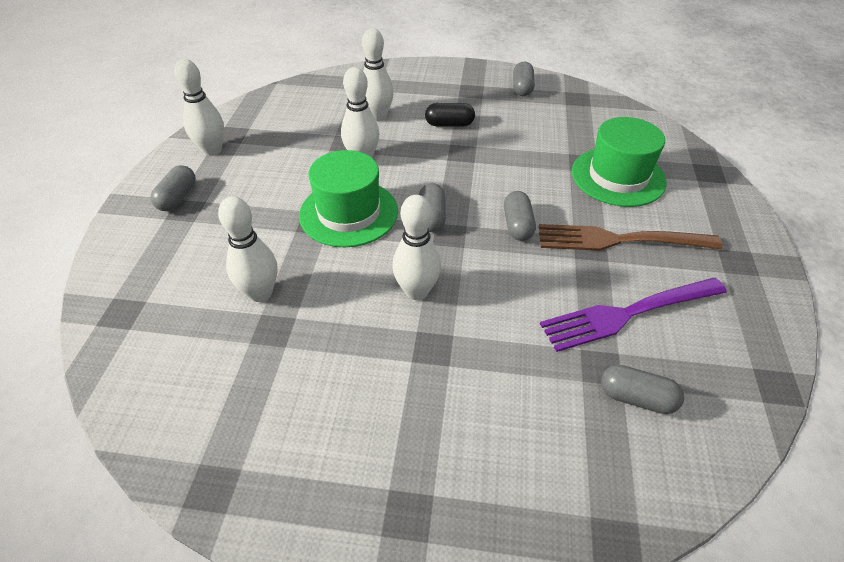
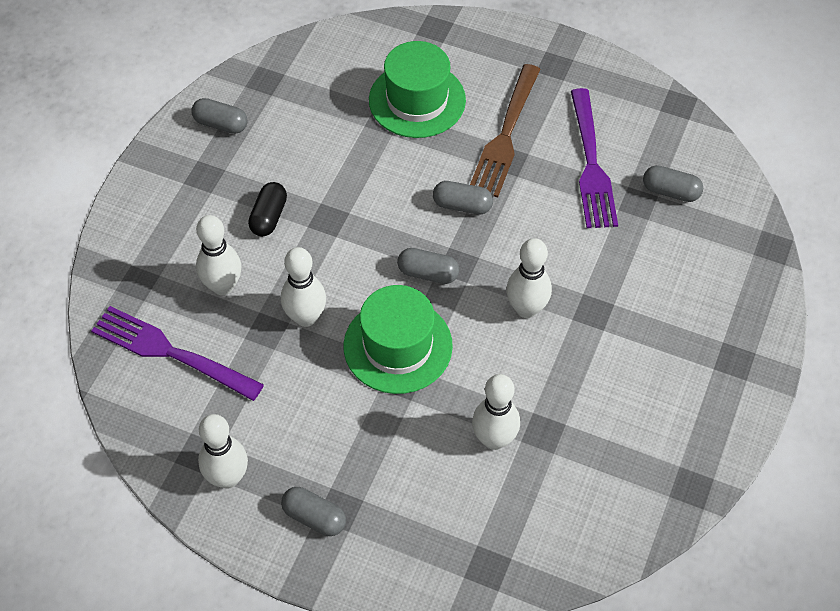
camera: 75 degrees left, 10 degrees up
(314, 107) = (171, 353): none -> purple fork
(636, 398) = (670, 191): grey capsule -> grey capsule turned 75 degrees clockwise

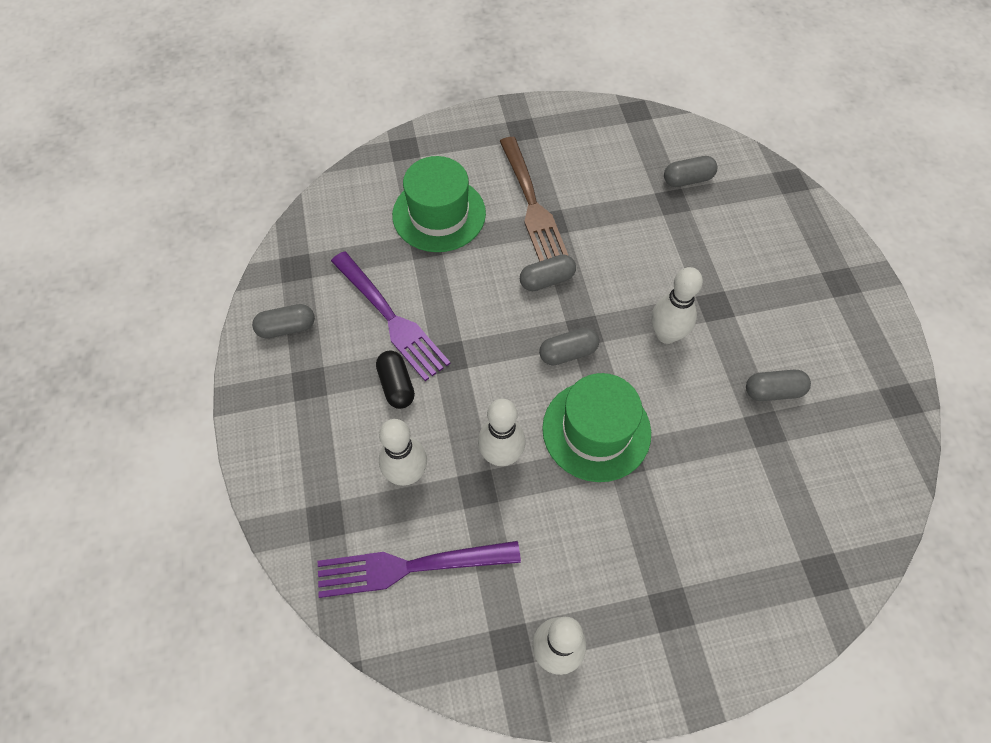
camera: 35 degrees left, 5 degrees up
(314, 517) = (658, 632): grey capsule -> grey capsule (773, 391)
(494, 439) = (736, 460): white bowling pin -> none
(591, 164) = (614, 191): purple fork -> purple fork (391, 318)

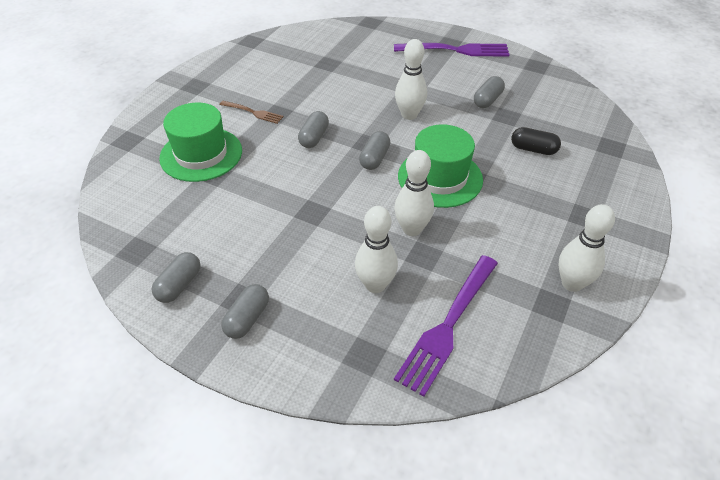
camera: 50 degrees left, 15 degrees down
(391, 318) = (247, 223): purple fork -> purple fork (456, 50)
(396, 385) = (302, 251): black capsule -> black capsule (533, 149)
(532, 204) = (253, 112): brown fork -> brown fork, size x0.53
(687, 179) = (322, 51): grey capsule -> grey capsule (247, 318)

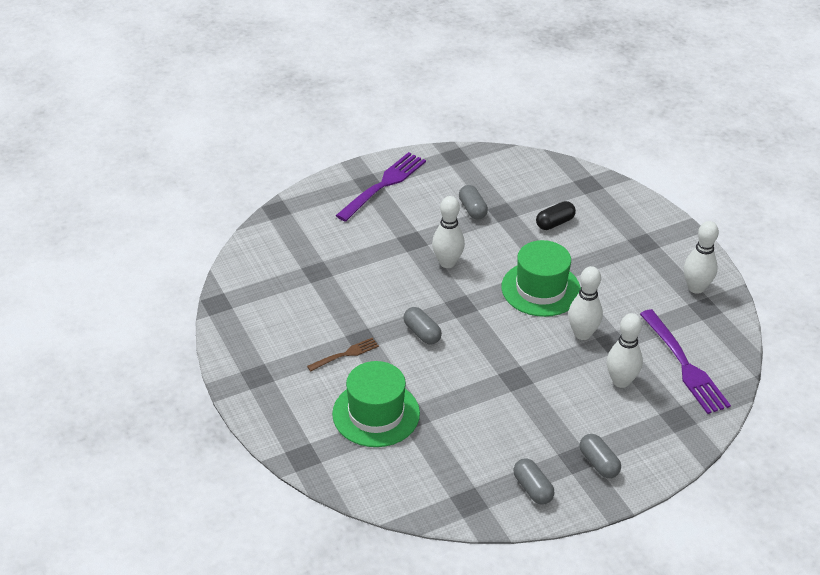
camera: 55 degrees left, 5 degrees down
(374, 158) = (484, 312): grey capsule -> none

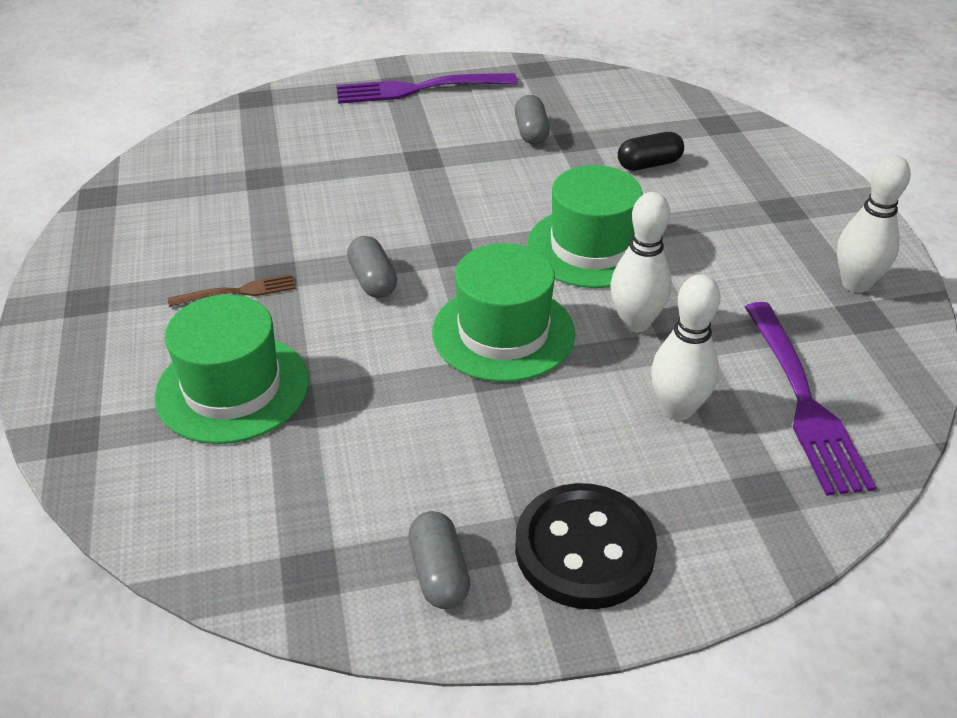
camera: 15 degrees right, 0 degrees up
(383, 185) = (418, 89): purple fork -> purple fork turned 150 degrees counterclockwise
(447, 263) = (461, 192): white bowling pin -> none
(511, 353) = (503, 332): none -> green hat
(598, 463) = (584, 549): grey capsule -> black button

